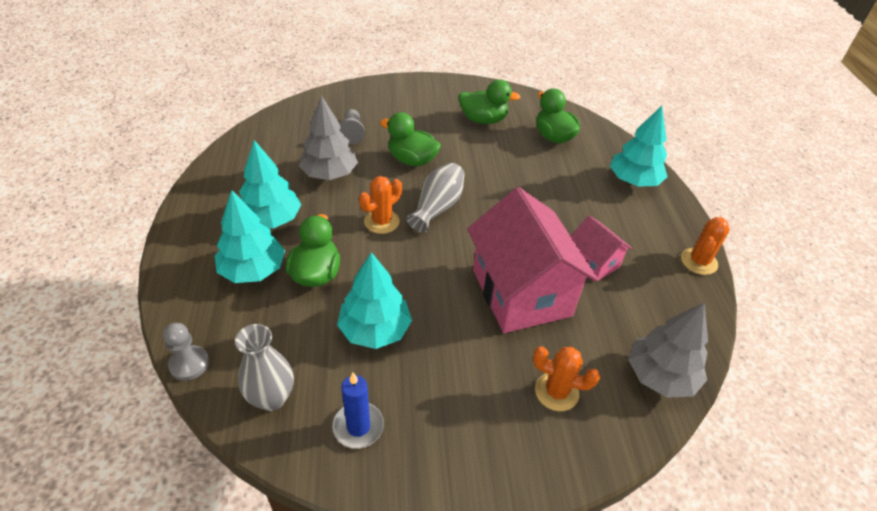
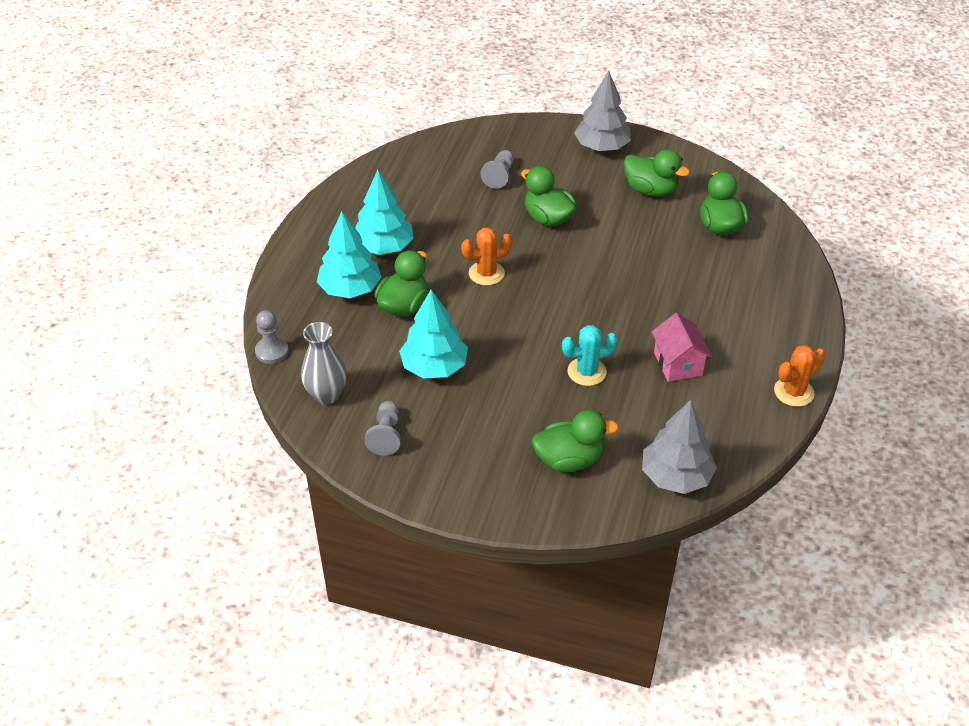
camera: 25 degrees right, 0 degrees up
(330, 174) = (458, 214): grey tree -> grey tree (602, 147)
(358, 426) = (386, 435): blue candle -> grey pawn
(437, 207) = (548, 272): grey vase -> none
(521, 292) = (587, 372): pink house -> turquoise cactus
(556, 392) = (569, 460): orange cactus -> green duck
(633, 181) = (781, 295): turquoise tree -> none

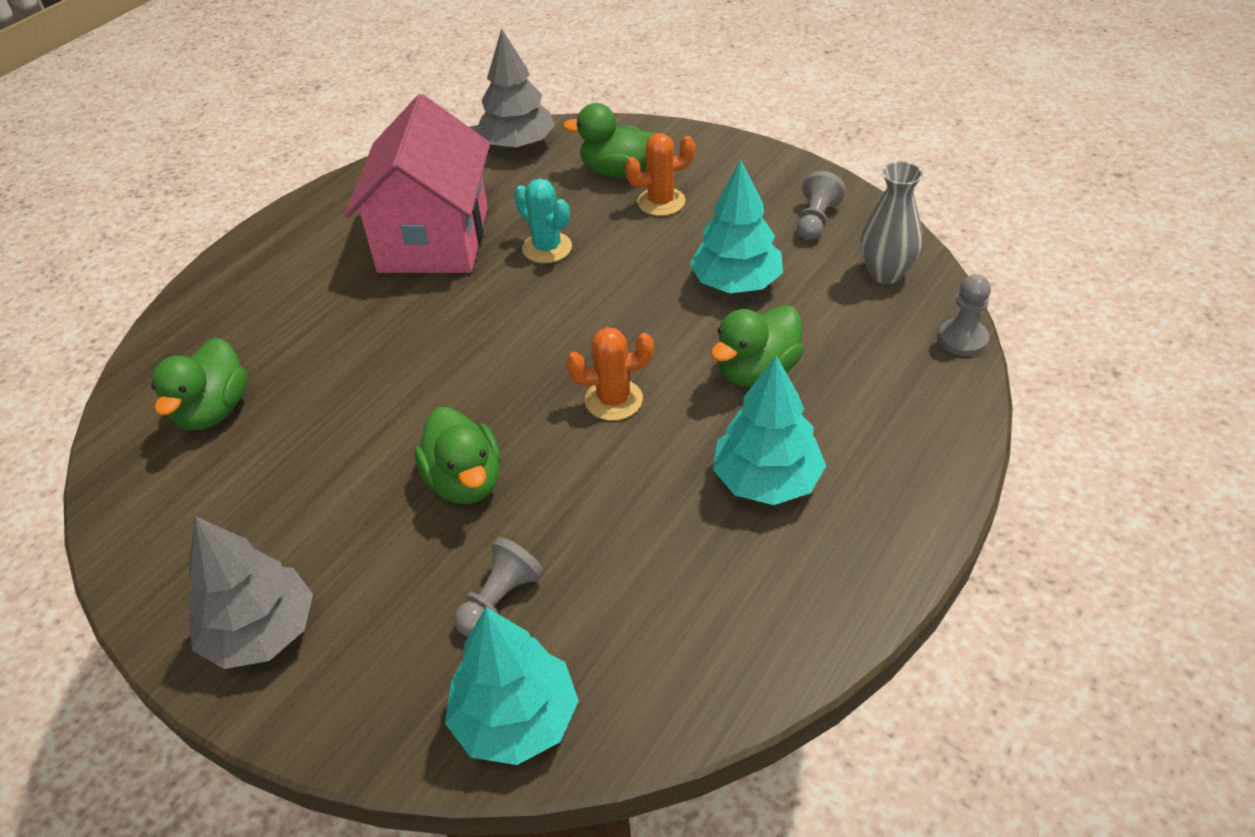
camera: 160 degrees left, 0 degrees up
(350, 289) = (836, 413): turquoise tree -> turquoise tree (515, 719)
(587, 372) = (547, 248): turquoise cactus -> turquoise cactus turned 45 degrees clockwise
(650, 190) = (257, 503): green duck -> none
(678, 364) = (433, 239): pink house -> pink house, size x2.01
(793, 392) = (333, 193): orange cactus -> orange cactus (661, 202)

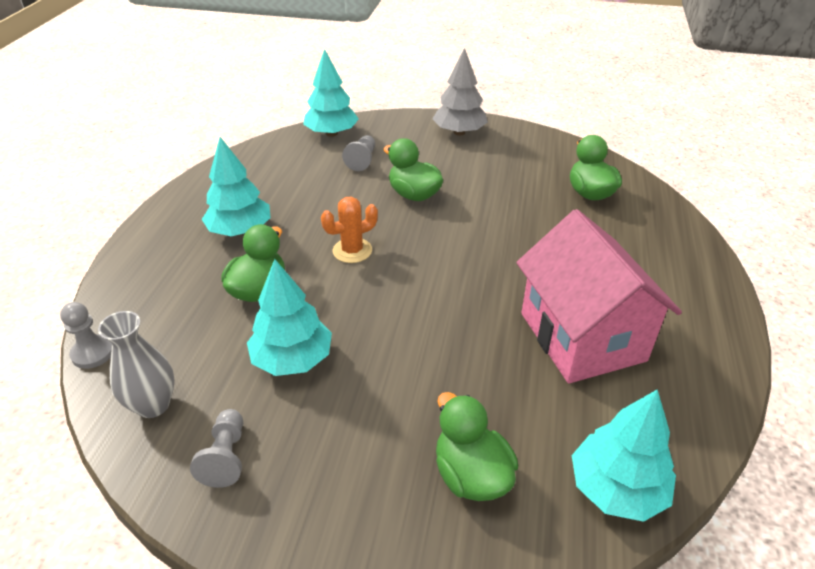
camera: 155 degrees right, 5 degrees down
(518, 145) = (616, 488): grey tree -> turquoise tree
(547, 248) = (477, 353): turquoise cactus -> none
(618, 171) = (471, 475): green duck -> green duck turned 105 degrees counterclockwise
(661, 202) = (400, 439): orange cactus -> none

